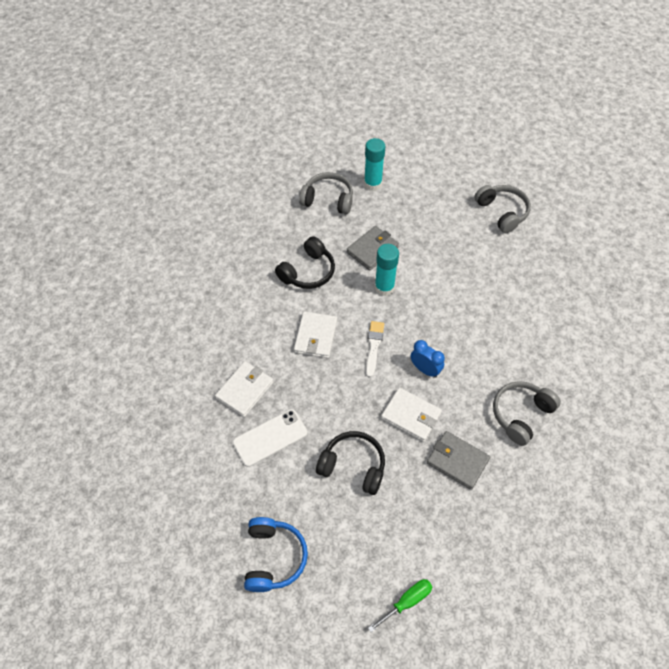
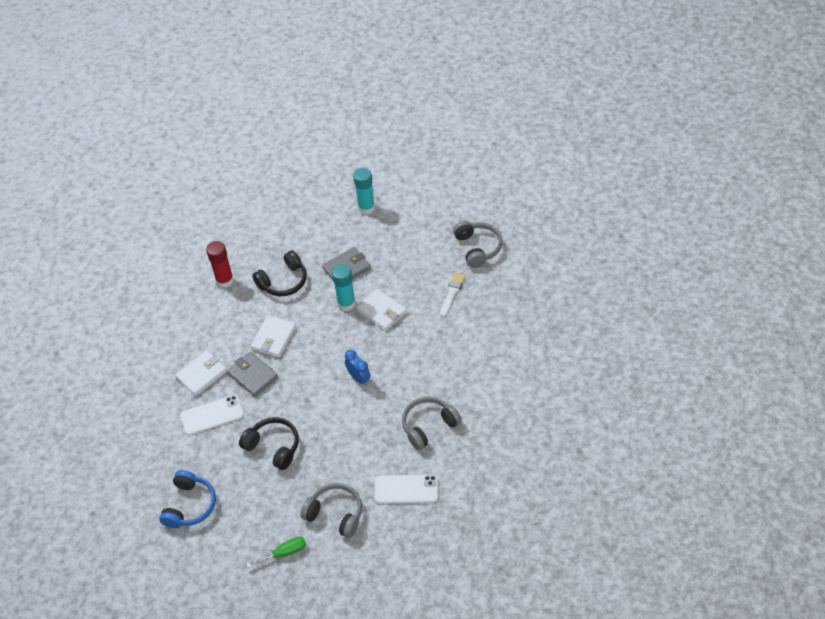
camera: 15 degrees right, 5 degrees down
(242, 278) = (224, 280): none -> red glue stick
(328, 199) = (321, 218): grey headphones -> grey headphones (335, 514)
(373, 346) = (321, 352): white brush -> white brush (452, 293)
(411, 416) = (334, 414): white wallet -> white wallet (381, 311)
(457, 461) = (361, 455): grey wallet -> grey wallet (253, 376)
(522, 495) = (406, 489): none -> white phone

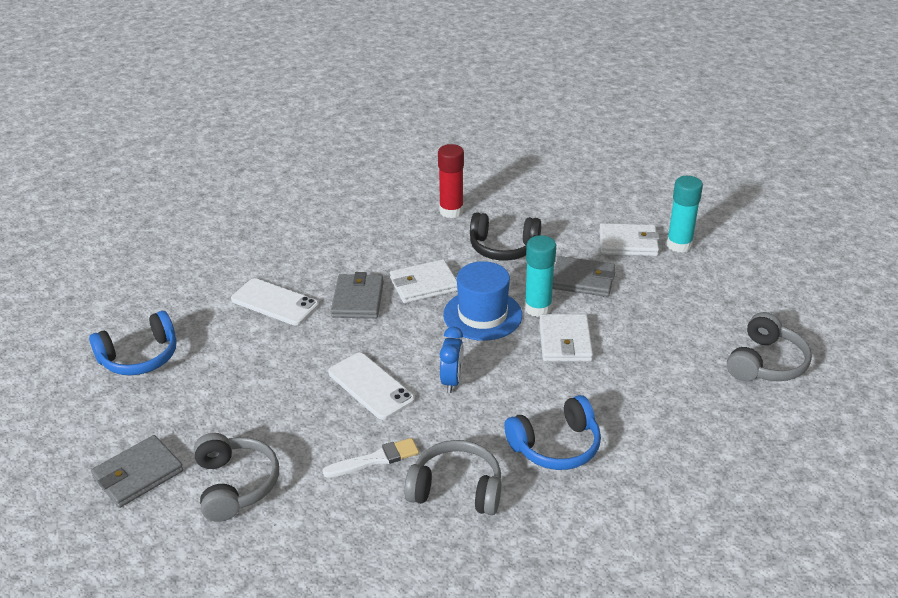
camera: 45 degrees right, 15 degrees down
(202, 374) = (318, 265): white wallet -> white wallet (628, 243)
(273, 447) = (281, 372): black headphones -> none
(284, 553) = (138, 474): green screwdriver -> grey wallet
(326, 330) = (482, 315): none -> blue hat
(406, 489) = (337, 530): white phone -> white phone (371, 386)
(443, 368) = (556, 446): none -> blue headphones
(452, 293) = (672, 383): white brush -> white brush (375, 459)

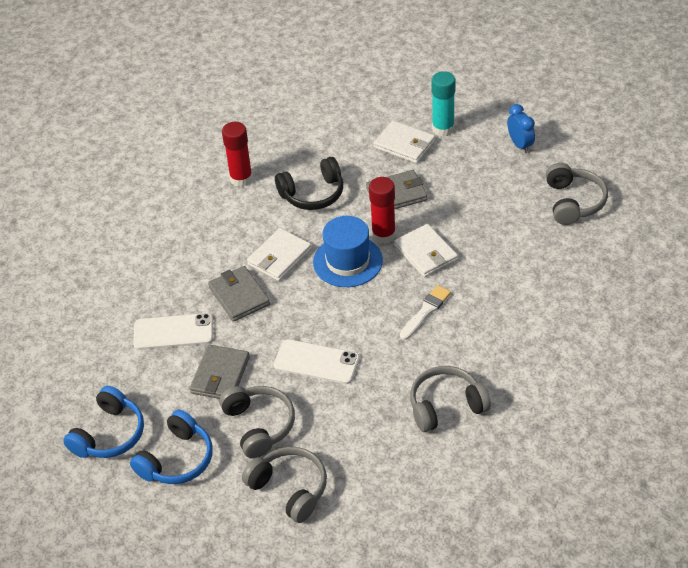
camera: 30 degrees left, 10 degrees up
(138, 474) = (208, 522): grey wallet -> grey wallet (220, 375)
(266, 414) = (259, 425): none -> grey headphones
(375, 459) = (371, 415): white brush -> white brush (426, 311)
(452, 381) = (372, 327): blue clock -> blue clock (520, 145)
(538, 308) = (383, 235): turquoise glue stick -> red glue stick
(556, 446) = (485, 338): blue headphones -> blue headphones (177, 459)
(628, 243) = (404, 144): white wallet -> white wallet turned 60 degrees clockwise

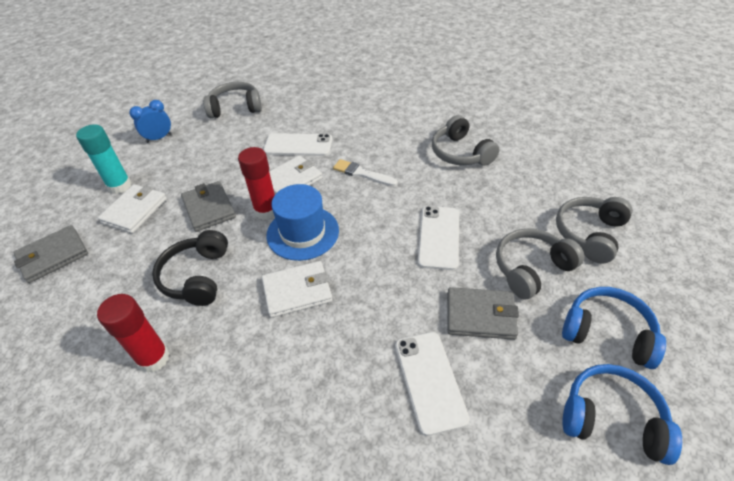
camera: 100 degrees left, 0 degrees up
(239, 296) = (360, 320): grey wallet -> grey wallet (53, 256)
(279, 257) = (297, 291): white wallet -> white wallet turned 45 degrees counterclockwise
(313, 194) = (197, 276): black headphones -> black headphones turned 150 degrees counterclockwise
(487, 259) = (298, 145): none -> white phone

